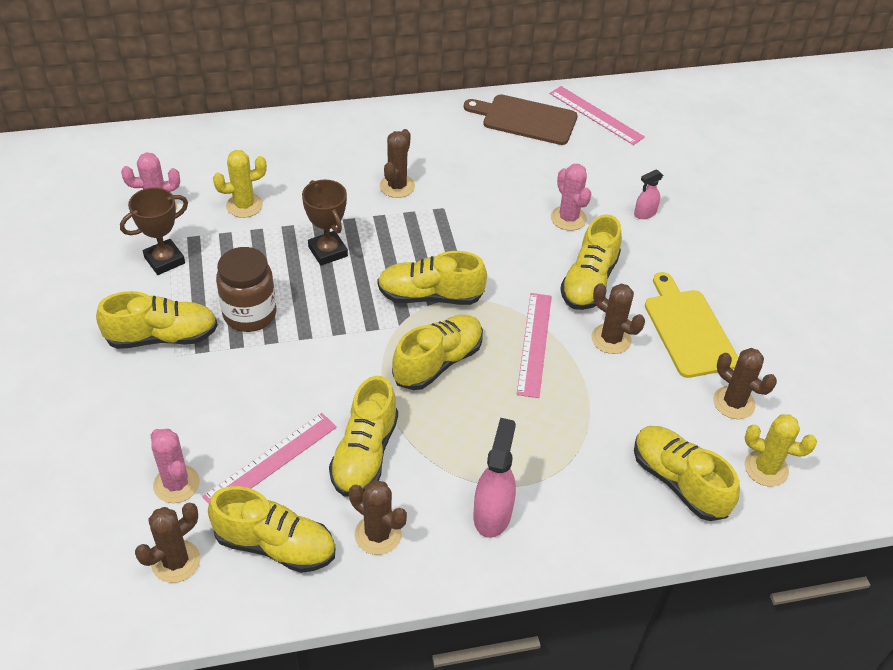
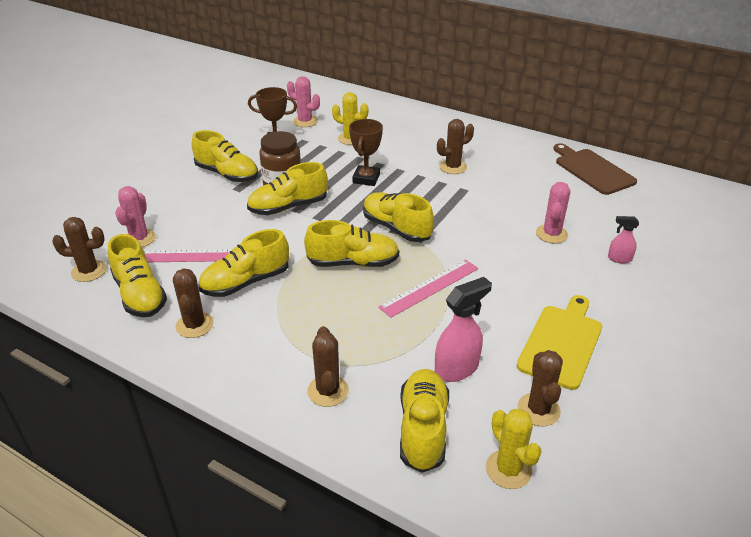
camera: 45 degrees right, 10 degrees down
(492, 514) = (271, 359): pink spray bottle -> pink spray bottle (457, 368)
(589, 281) = (518, 275): yellow shoe -> yellow shoe (288, 207)
(595, 115) = (653, 189): pink ruler -> none
(611, 339) = (490, 315): brown cactus -> brown cactus (328, 391)

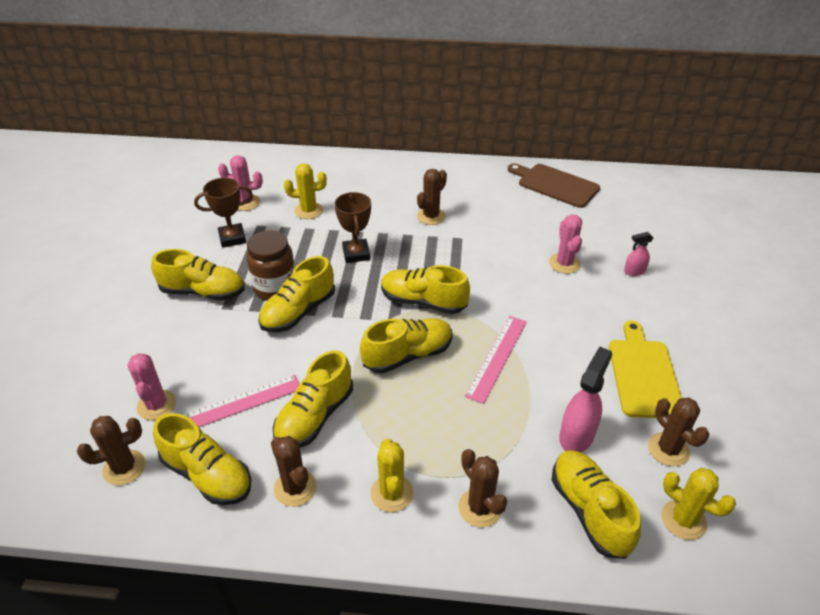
camera: 25 degrees left, 5 degrees up
(264, 355) = (392, 493): none -> yellow cactus

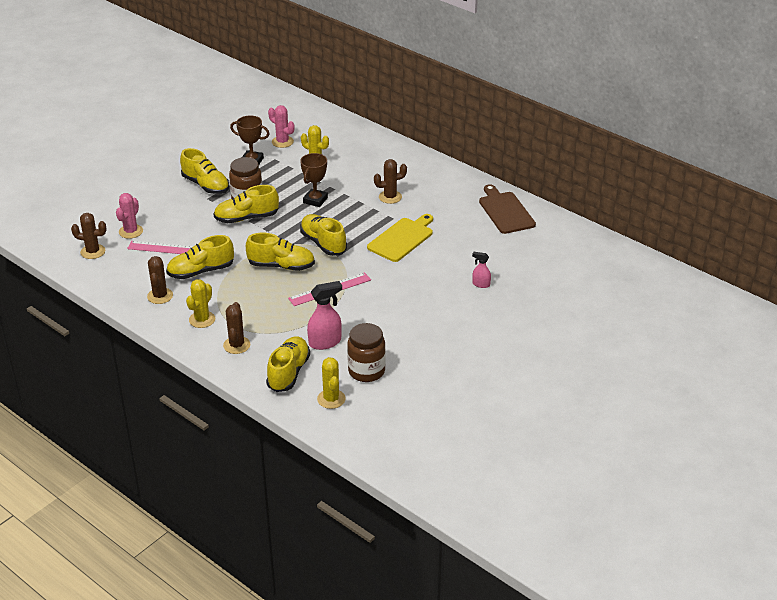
camera: 35 degrees right, 5 degrees down
(207, 475) = (126, 272): yellow shoe -> none
(564, 263) = (440, 260): pink cactus -> none
(643, 374) = (404, 335): yellow cutting board -> yellow cutting board (402, 238)
(668, 449) = (366, 371): brown cactus -> brown jar

